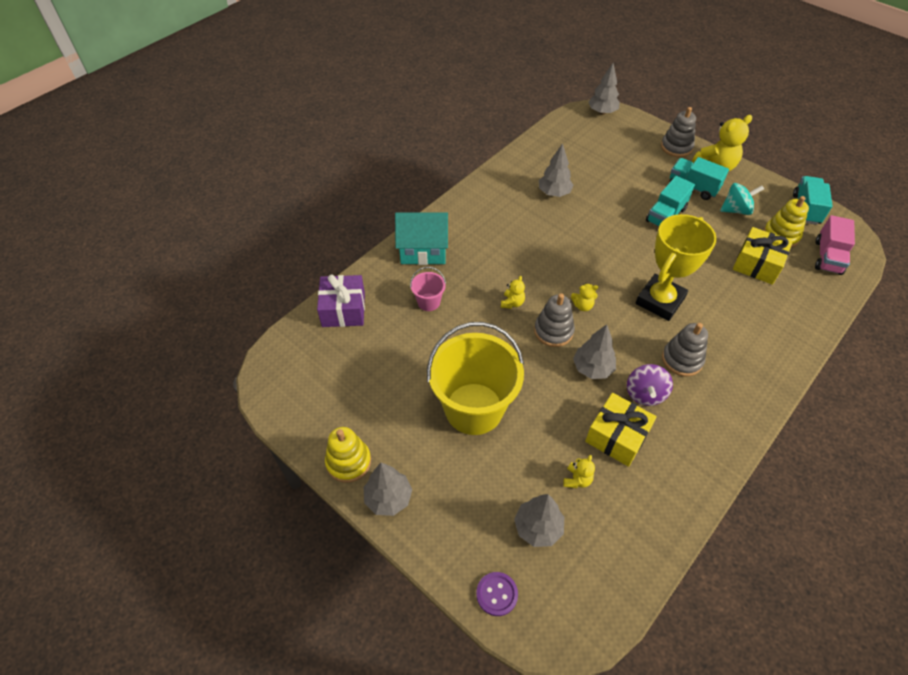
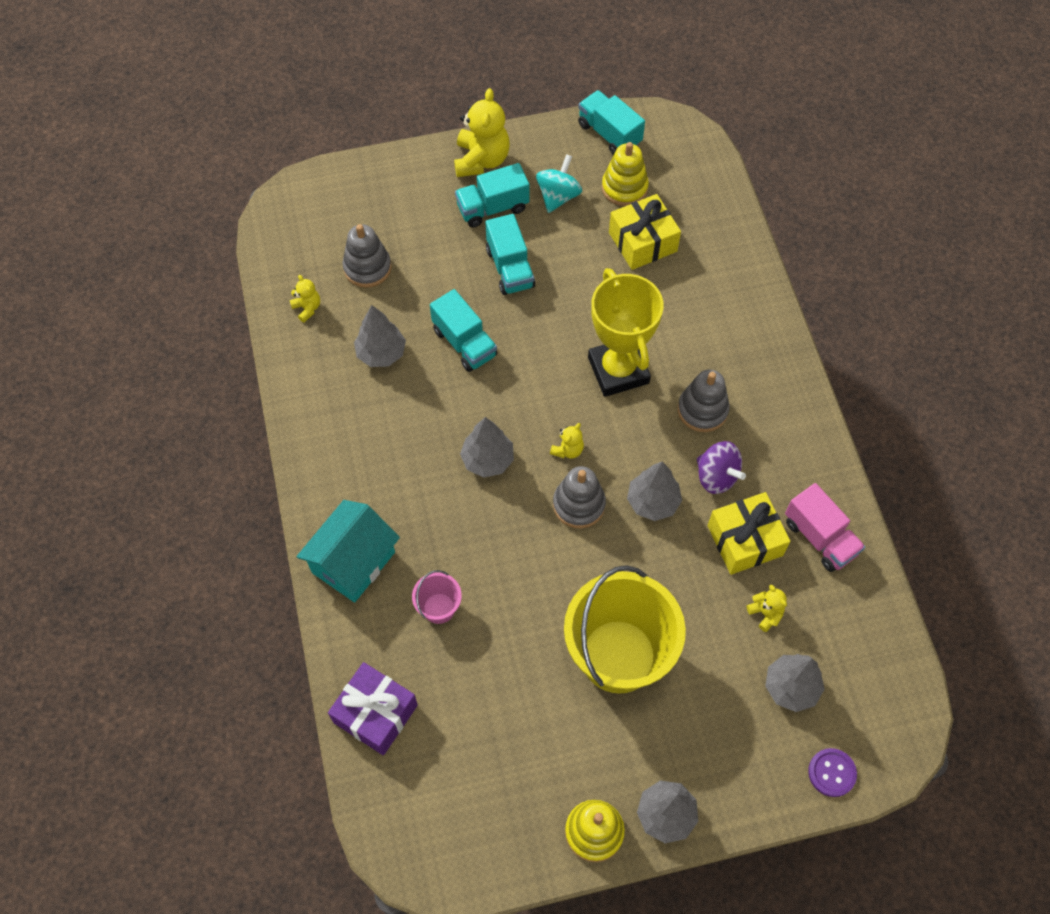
camera: 55 degrees left, 10 degrees up
(512, 303) = (509, 518): yellow teddy bear -> yellow teddy bear (307, 308)
(598, 222) = (464, 343): none -> turquoise truck
(602, 112) = (292, 197): grey tree -> grey tree (487, 460)
(676, 147) = (419, 171): grey stacking toy -> grey stacking toy (367, 268)
(828, 257) = (682, 173): pink truck -> pink truck (820, 537)

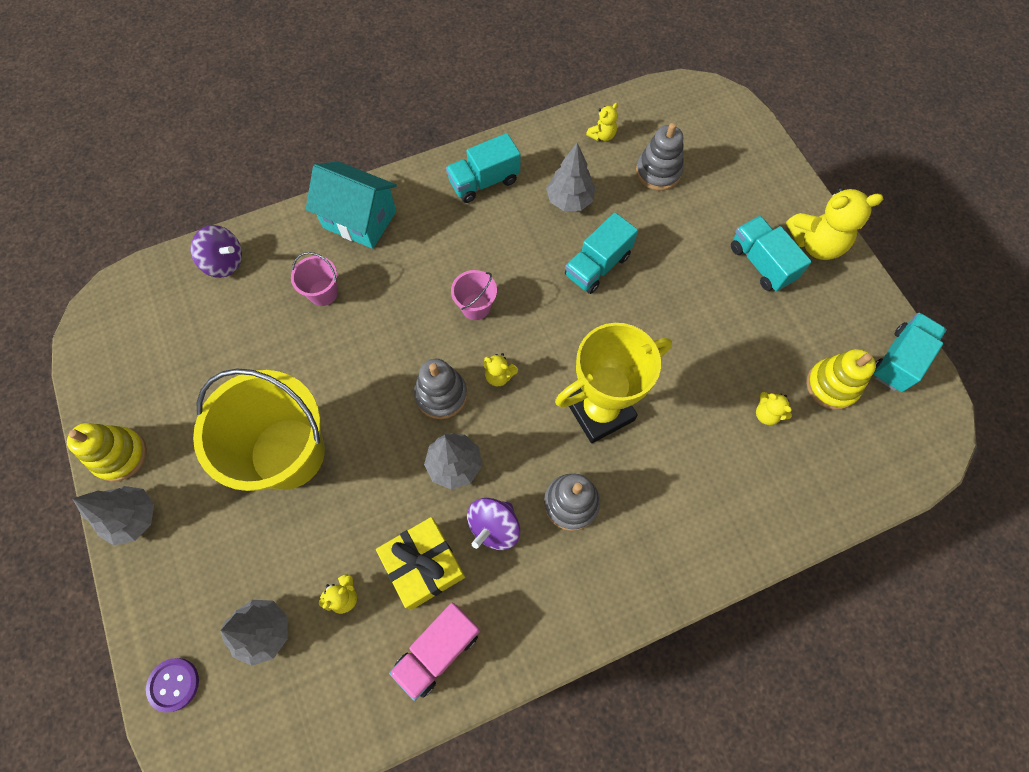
camera: 80 degrees right, 5 degrees up
(375, 714) = (224, 262): purple gift -> purple spinning top
(487, 460) = (475, 307): grey tree -> pink bucket
(510, 268) = (694, 291): turquoise truck -> turquoise truck (484, 182)
(558, 196) = (797, 321): turquoise spinning top -> none
(642, 242) = (766, 414): yellow gift -> yellow teddy bear

